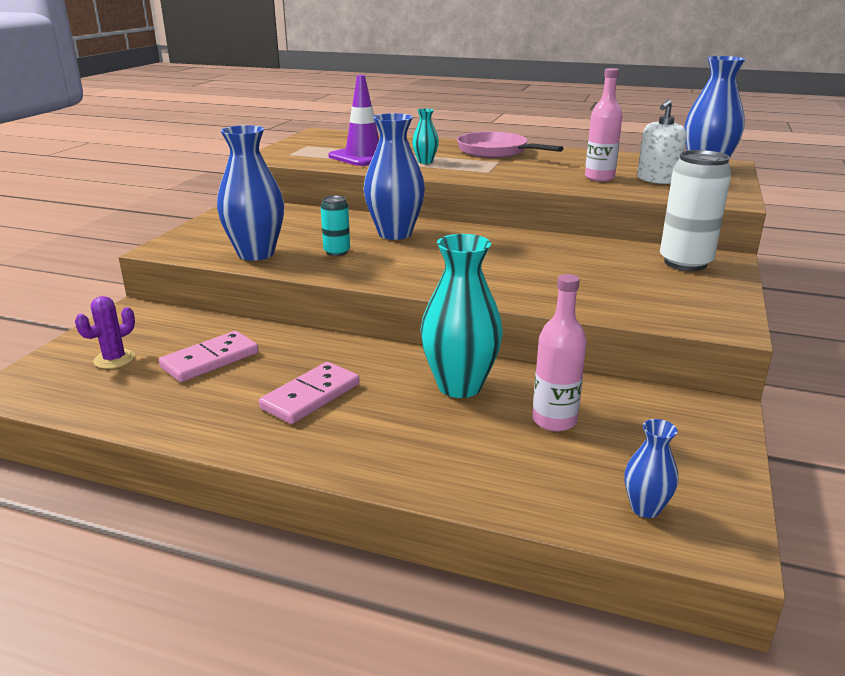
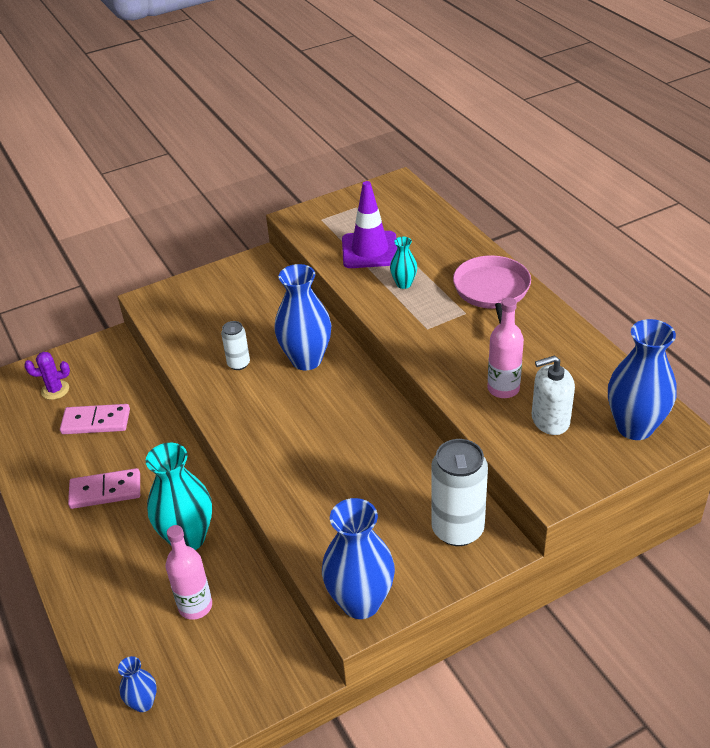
camera: 45 degrees right, 15 degrees up
(256, 254) = (190, 337): blue vase -> blue vase (360, 602)
(337, 252) = (238, 364): turquoise can -> white can

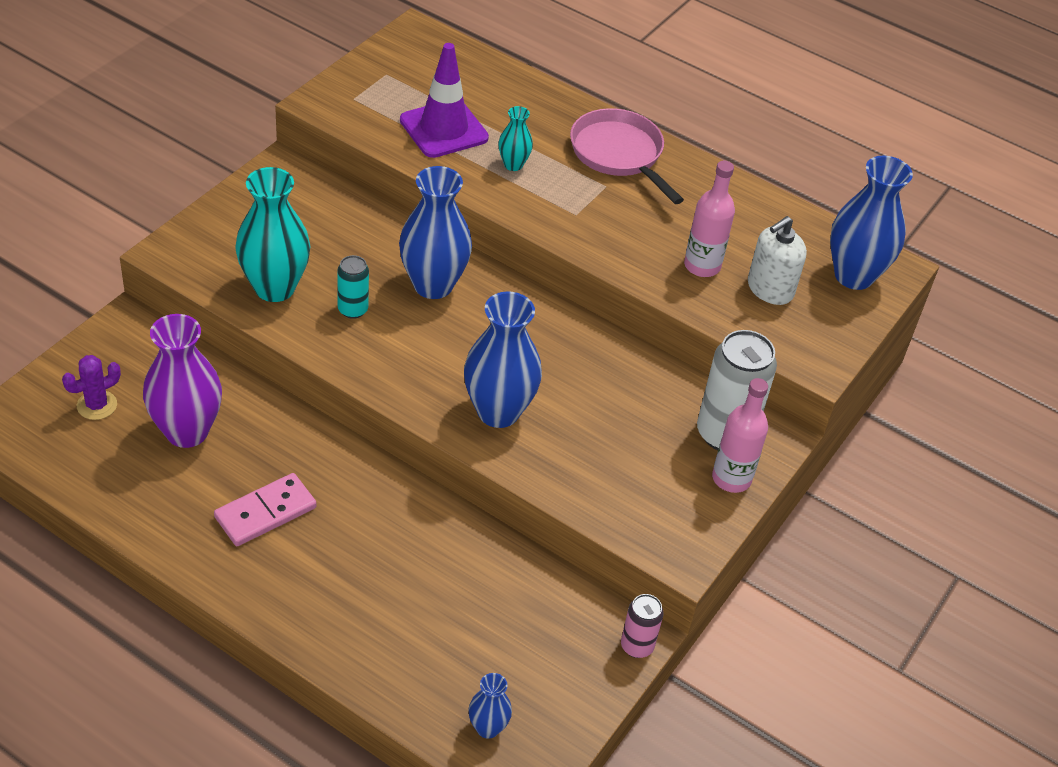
camera: 35 degrees left, 5 degrees up
(96, 422) = (187, 431): pink domino -> purple vase
(188, 538) = (409, 536): turquoise vase -> turquoise vase (274, 288)
(195, 606) = (472, 608): pink bottle -> pink bottle (731, 478)
(238, 364) = (353, 310): white can -> turquoise can
(298, 681) = (637, 646): none -> pink can
(360, 602) = (677, 539): blue vase -> blue vase (498, 411)

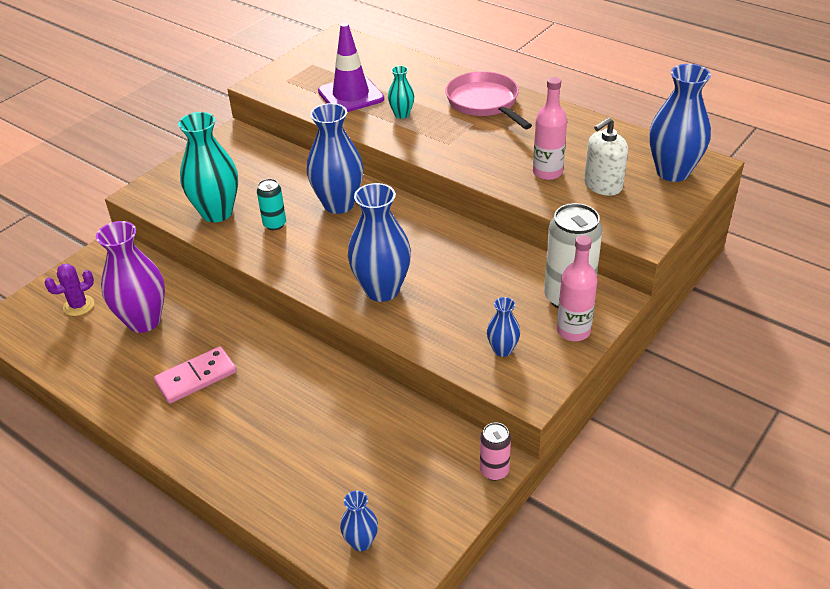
camera: 10 degrees right, 5 degrees down
(648, 499) = (502, 350): none -> blue vase

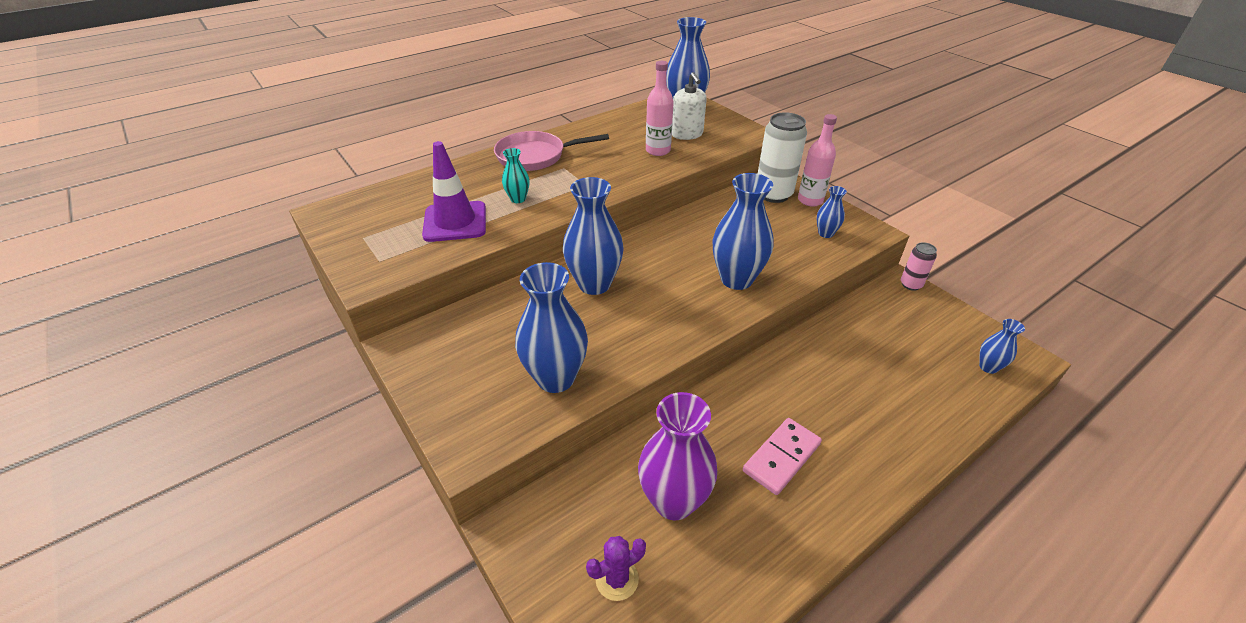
camera: 75 degrees left, 0 degrees up
(79, 306) = (617, 579): purple cactus -> purple cactus turned 75 degrees clockwise
(196, 377) = (782, 457): pink domino -> pink domino turned 60 degrees clockwise
(217, 212) = (555, 378): turquoise vase -> blue vase
(274, 224) = (603, 333): turquoise can -> none

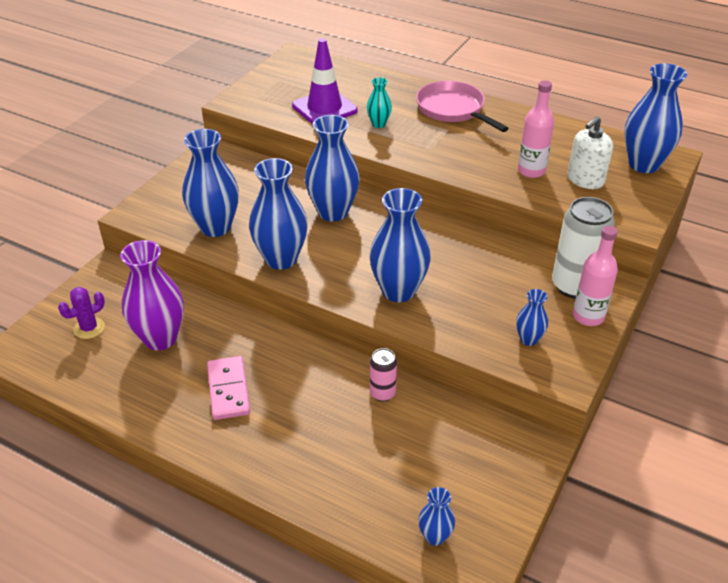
camera: 65 degrees right, 0 degrees up
(617, 579) = (89, 328): purple cactus -> purple cactus turned 75 degrees counterclockwise
(646, 341) = (281, 259): none -> blue vase
(782, 457) = (228, 390): pink domino -> pink domino turned 60 degrees clockwise
(910, 285) = (541, 455): pink can -> pink can (382, 393)

